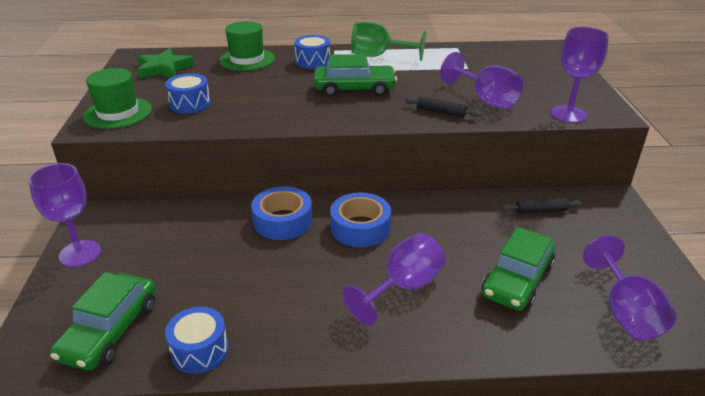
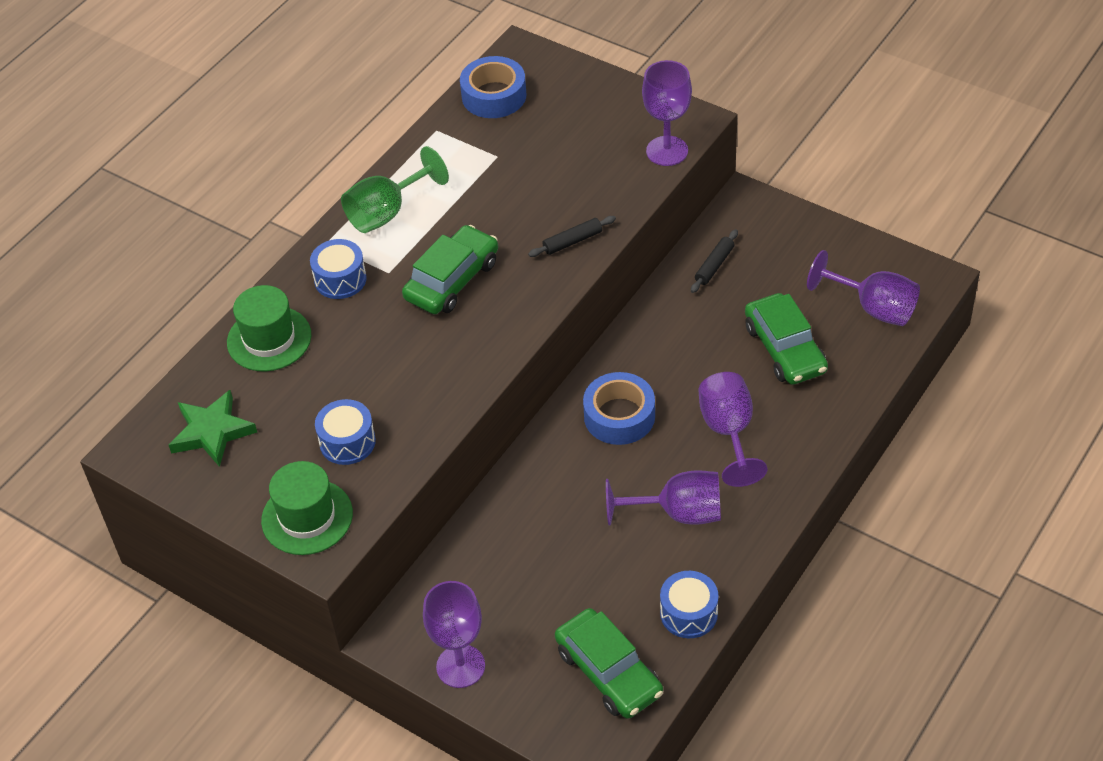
camera: 50 degrees left, 15 degrees up
(283, 221) = (553, 472): blue tape -> blue tape (494, 96)
(486, 99) = (580, 190): purple goblet -> purple goblet (678, 513)

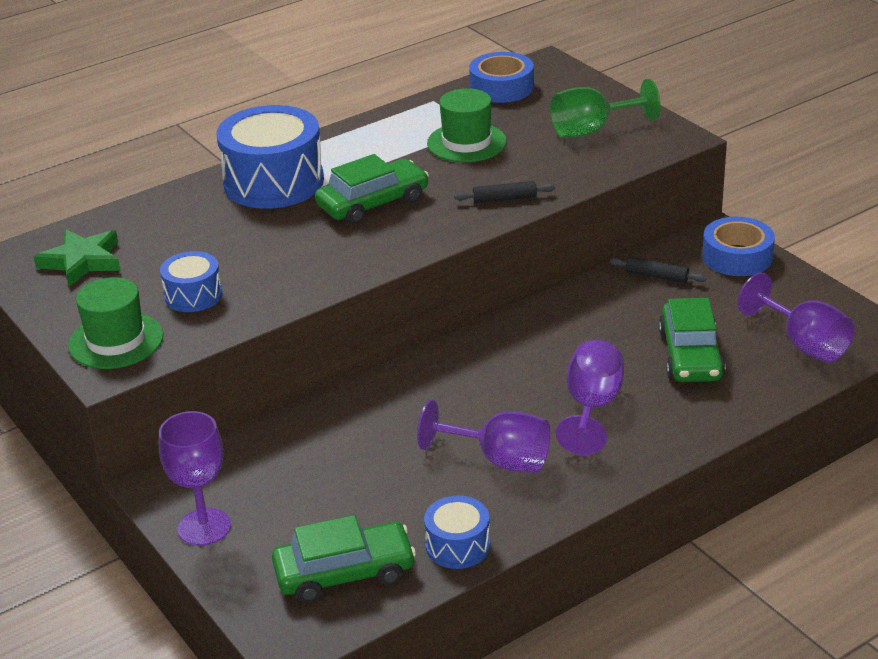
camera: 20 degrees right, 15 degrees down
(269, 339) = (181, 209): green hat -> green hat (466, 142)
(340, 279) = (273, 182): blue drum -> blue drum, size x1.94
(387, 212) = (349, 146): green goblet -> green goblet (592, 130)
(608, 672) = (344, 573): green car -> green car turned 90 degrees counterclockwise
(619, 416) = (490, 369): blue tape -> blue tape (737, 257)
(667, 151) = (639, 154): purple goblet -> none
(714, 265) = (657, 276): black rolling pin -> black rolling pin turned 60 degrees clockwise

